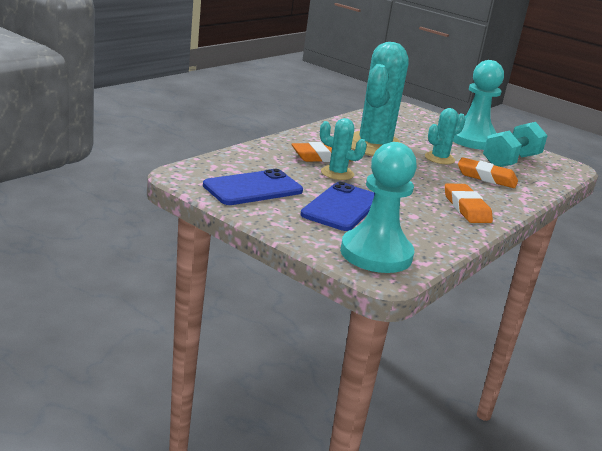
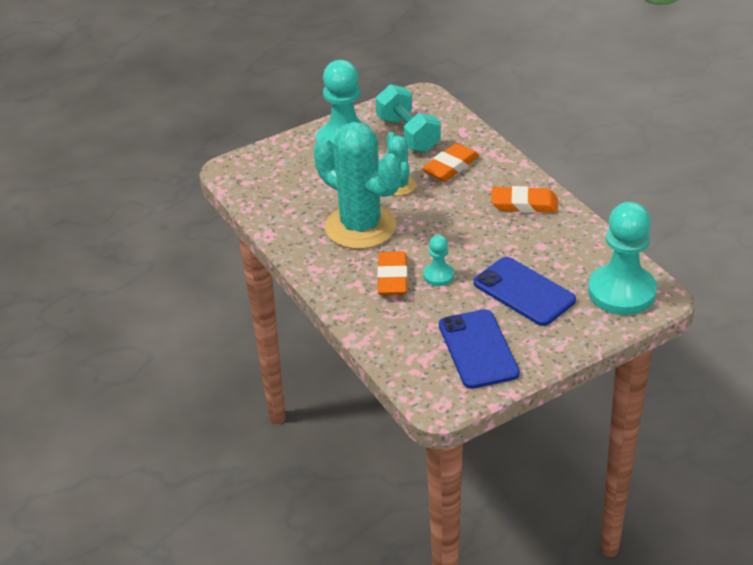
camera: 65 degrees left, 15 degrees up
(337, 173) = (438, 275): turquoise cactus -> turquoise pawn

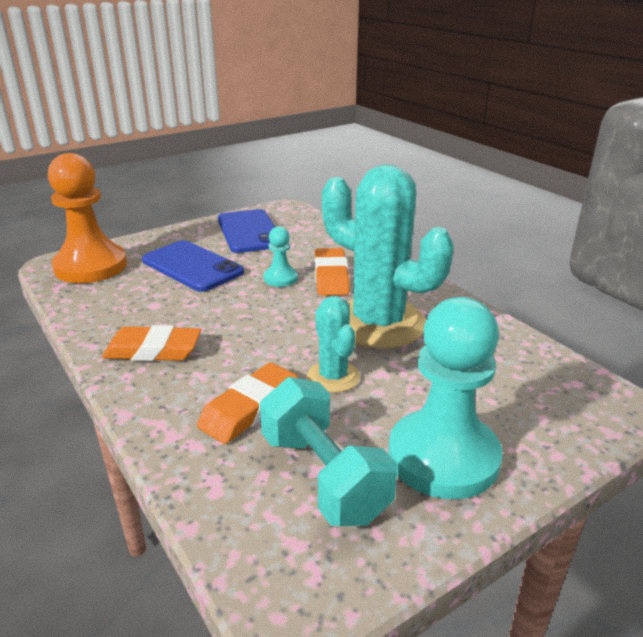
camera: 175 degrees right, 10 degrees down
(621, 292) = (91, 266): turquoise pawn -> orange pawn

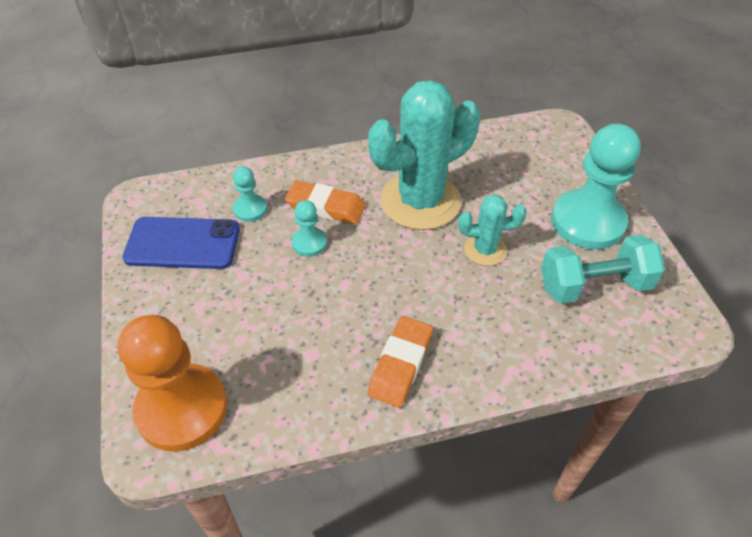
camera: 70 degrees left, 20 degrees up
(192, 266) = (241, 309): blue phone -> none
(249, 408) = (509, 309): orange eraser -> none
(303, 247) = (250, 209): none -> turquoise pawn

